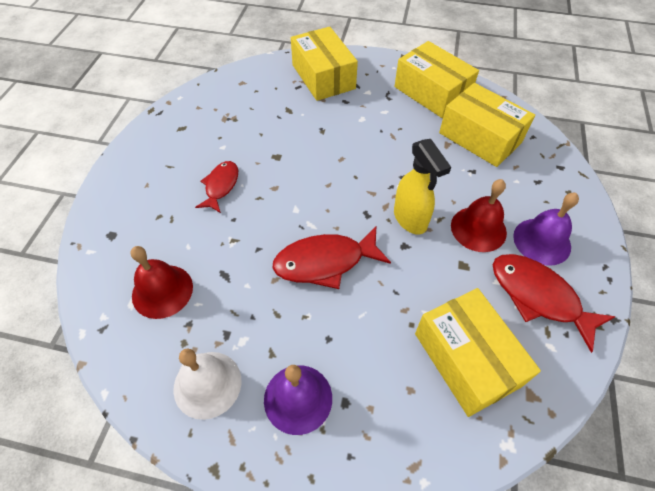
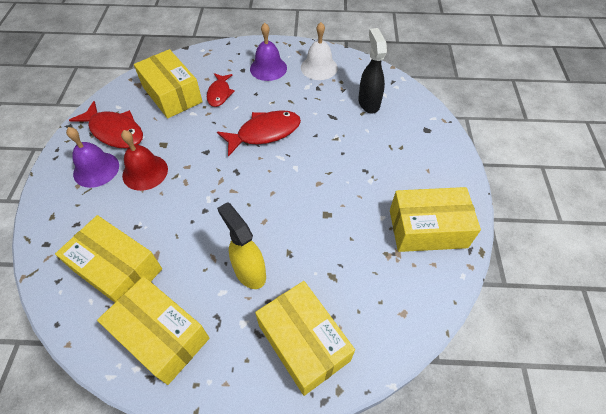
camera: 170 degrees right, 0 degrees up
(162, 291) = (368, 103): red bell -> black spray bottle
(185, 132) = (427, 229): none -> yellow box
(221, 186) = (365, 178): red fish -> red fish (219, 93)
(410, 219) = (200, 172): yellow spray bottle -> yellow spray bottle (249, 271)

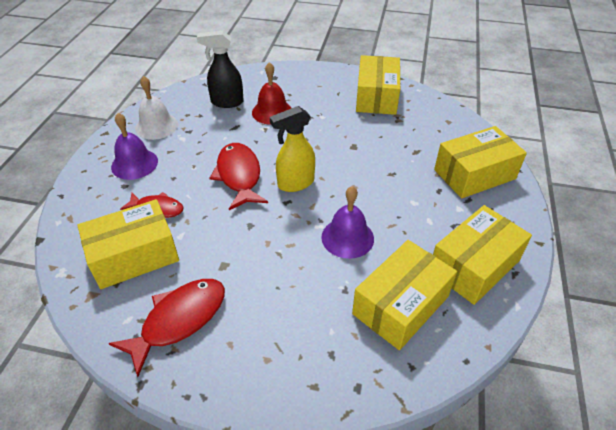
camera: 80 degrees left, 10 degrees down
(96, 169) = (244, 338): purple bell -> purple bell (347, 237)
(145, 172) = (265, 283): red bell -> red bell (272, 112)
(249, 271) = (409, 200): yellow spray bottle -> yellow spray bottle (295, 183)

